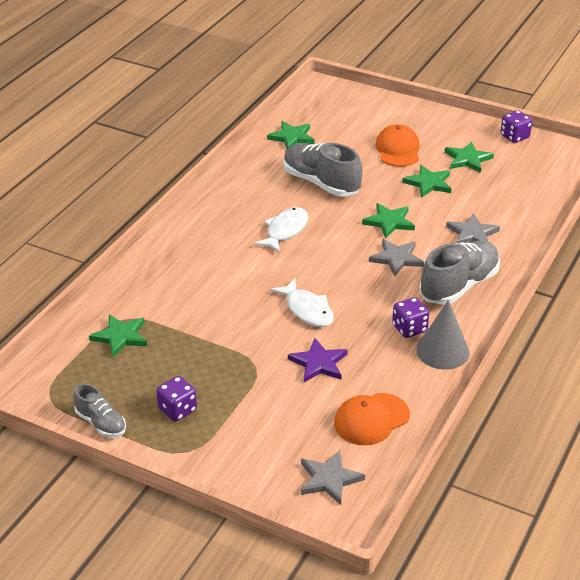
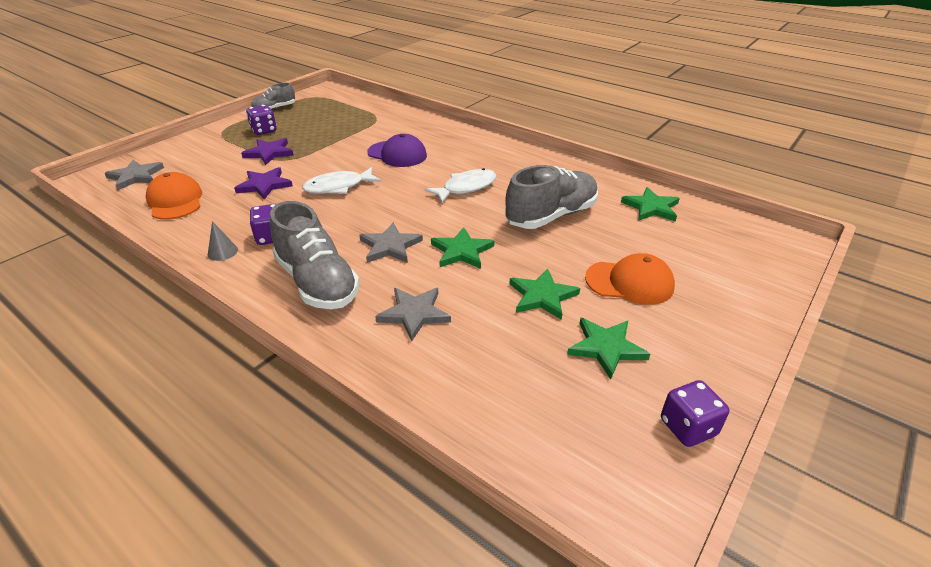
camera: 100 degrees right, 0 degrees up
(120, 337) = (357, 116): green star -> none
(224, 284) = (397, 154): none -> purple cap
(241, 384) = (269, 153): none -> purple star
(285, 230) = (466, 187): white fish -> white fish turned 75 degrees counterclockwise
(442, 351) = (222, 252): grey cone -> grey cone, size x0.51

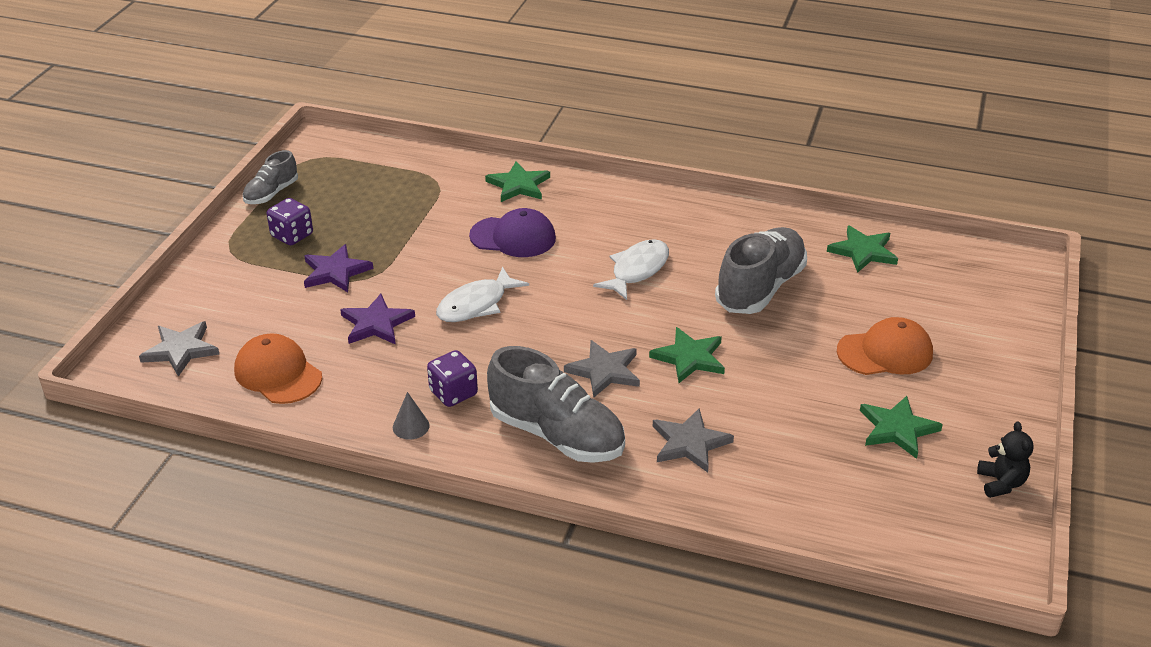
camera: 20 degrees left, 0 degrees up
(542, 296) = (807, 390): green star -> green star (518, 185)
(688, 427) = (1001, 483): purple dice -> black teddy bear

